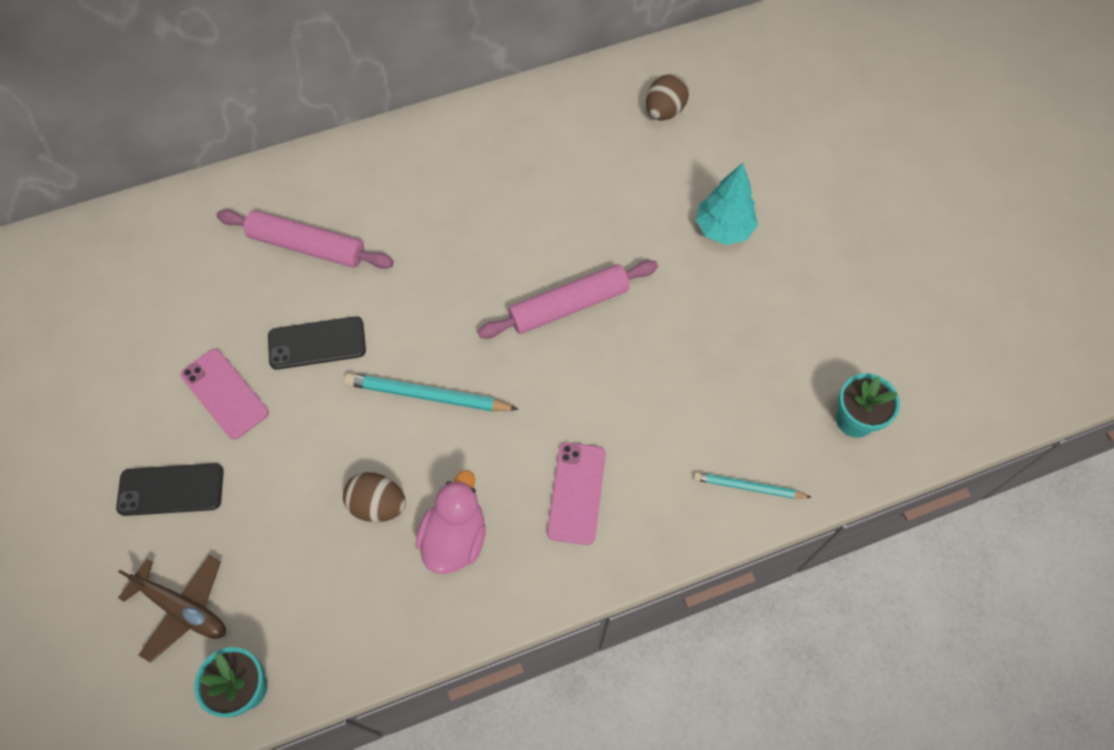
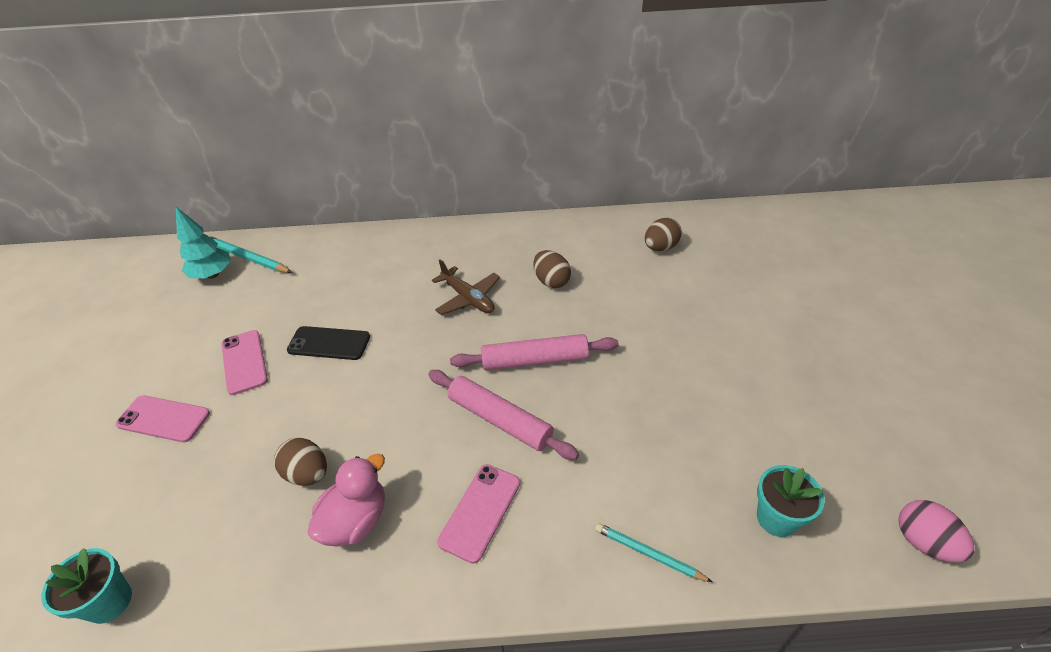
camera: 20 degrees right, 20 degrees down
(171, 489) = (164, 419): black phone -> pink phone
(183, 609) = (109, 514): brown plane -> brown plane (468, 298)
(307, 246) = (358, 281): pink rolling pin -> pink rolling pin (499, 420)
(427, 395) = (391, 399): turquoise pencil -> turquoise pencil (247, 257)
(550, 191) = (551, 281): none -> brown egg
(723, 229) = (686, 333): turquoise tree -> turquoise tree (212, 275)
(982, 406) = (923, 542): none -> pink egg

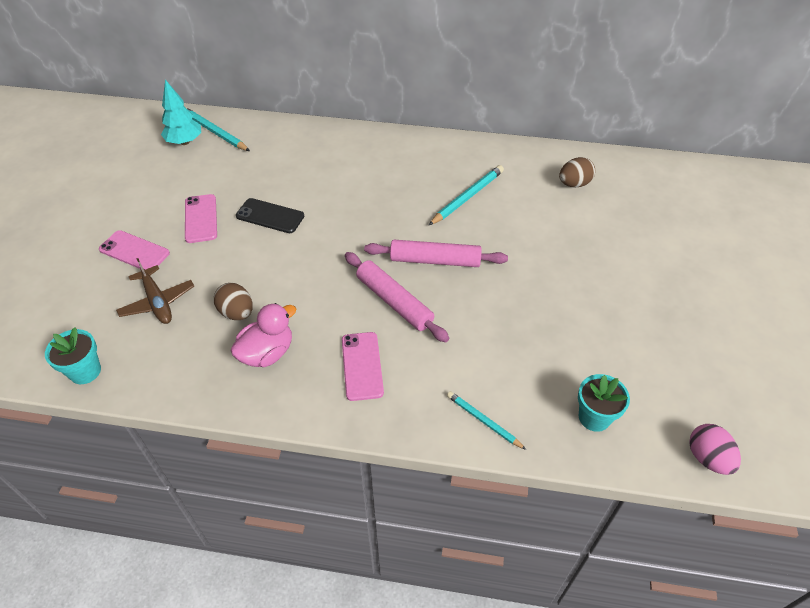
camera: 10 degrees right, 5 degrees up
(468, 298) = (392, 199): brown plane -> brown plane (157, 302)
(480, 512) = (362, 366): pink phone -> pink phone turned 45 degrees counterclockwise
(551, 281) = (467, 197): brown egg -> turquoise pencil

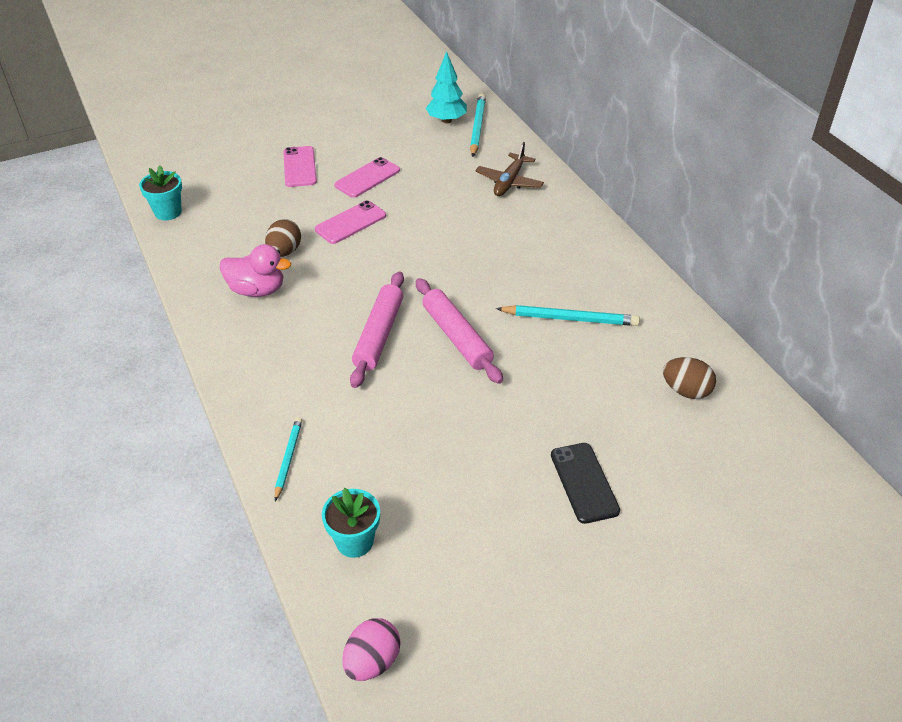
camera: 55 degrees right, 5 degrees down
(157, 302) = (260, 207): brown plane -> brown plane (509, 182)
(270, 216) = (409, 211): black phone -> black phone (584, 482)
(362, 366) = (288, 351): pink phone -> pink phone (350, 223)

